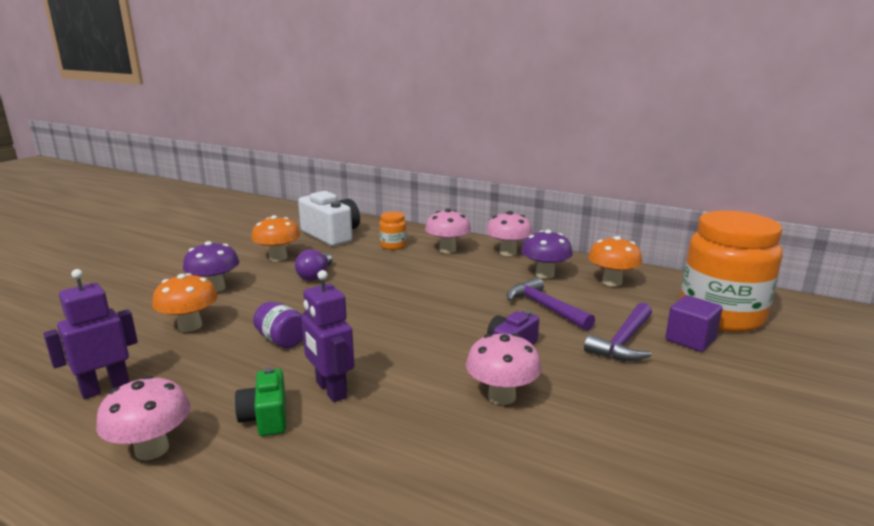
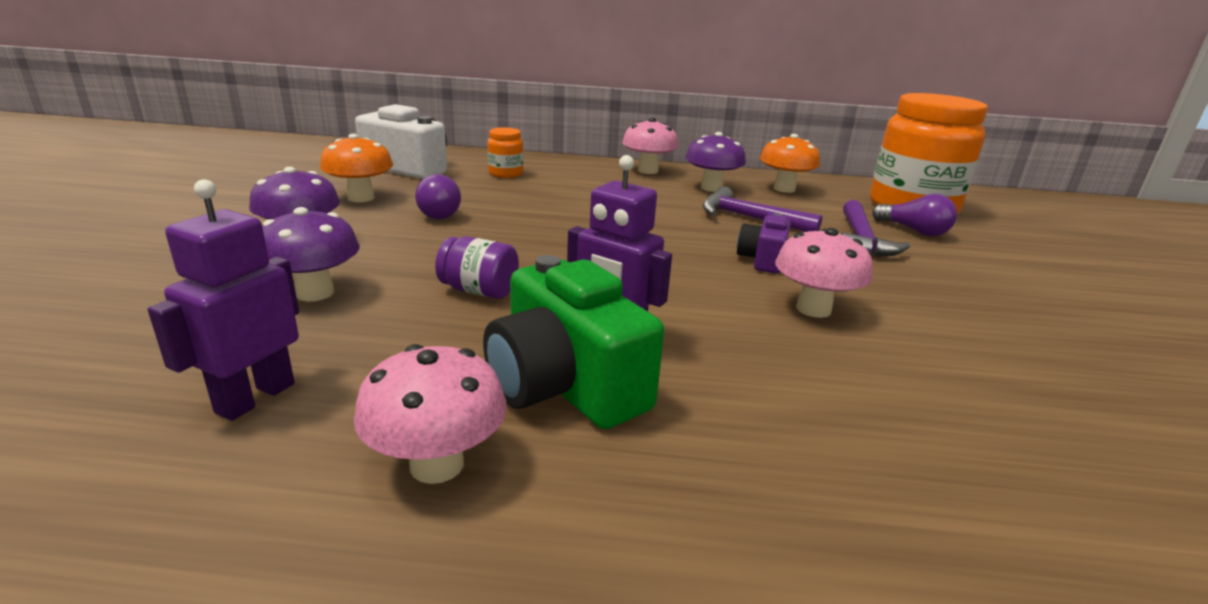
camera: 25 degrees left, 5 degrees up
(190, 326) = (315, 293): orange mushroom -> purple mushroom
(266, 417) = (565, 385): green camera -> green camera, size x1.79
(447, 250) = (577, 173): pink mushroom -> none
(690, 339) = (914, 231): purple cube -> purple light bulb

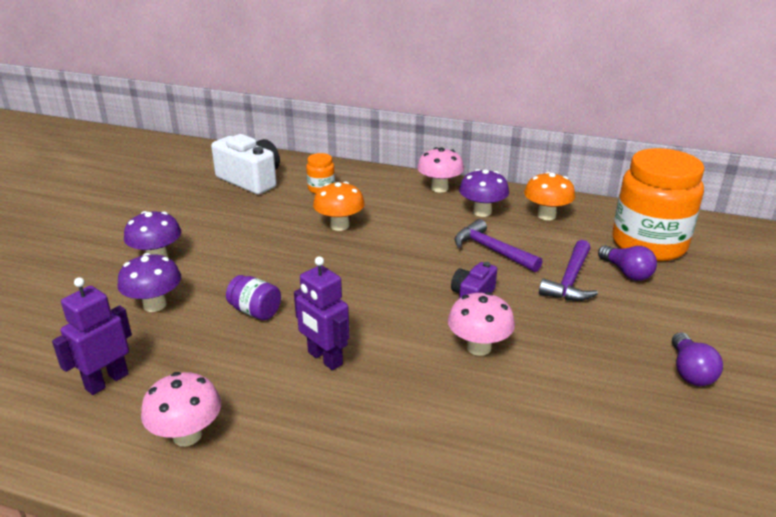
camera: 15 degrees right, 5 degrees up
(361, 198) = (206, 214): orange mushroom -> orange mushroom (339, 226)
(440, 213) = (256, 233): purple light bulb -> purple light bulb (690, 371)
(565, 385) = (277, 392): green camera -> none

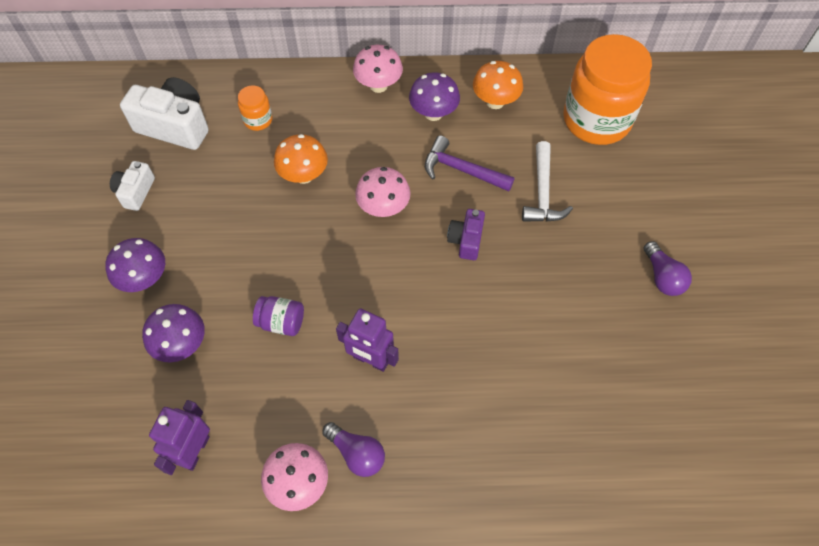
camera: 20 degrees left, 30 degrees up
(191, 208) = (135, 192): none -> white camera
(478, 347) = (493, 303): pink mushroom -> pink mushroom (383, 208)
(570, 280) = (542, 192): purple hammer -> white hammer
(626, 272) = (587, 166): purple light bulb -> purple light bulb (357, 453)

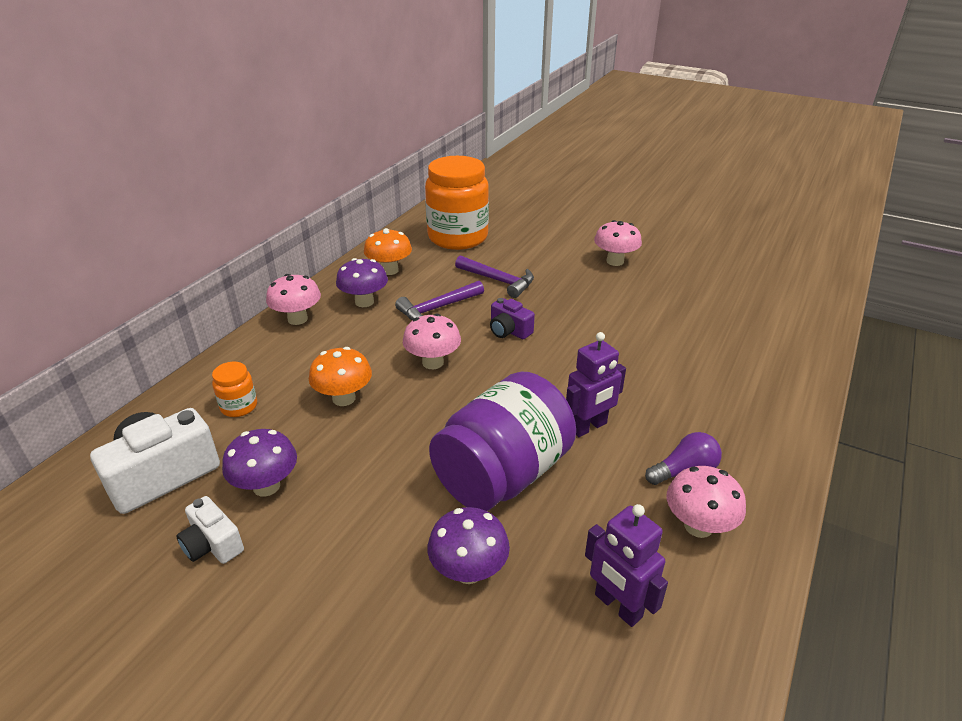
camera: 60 degrees left, 25 degrees down
(145, 279) = (348, 577): purple mushroom -> purple mushroom (266, 486)
(281, 322) = (503, 474): purple jar -> purple jar, size x2.34
(542, 192) = (498, 281): white hammer -> purple hammer
(662, 277) = (615, 261): purple light bulb -> pink mushroom

